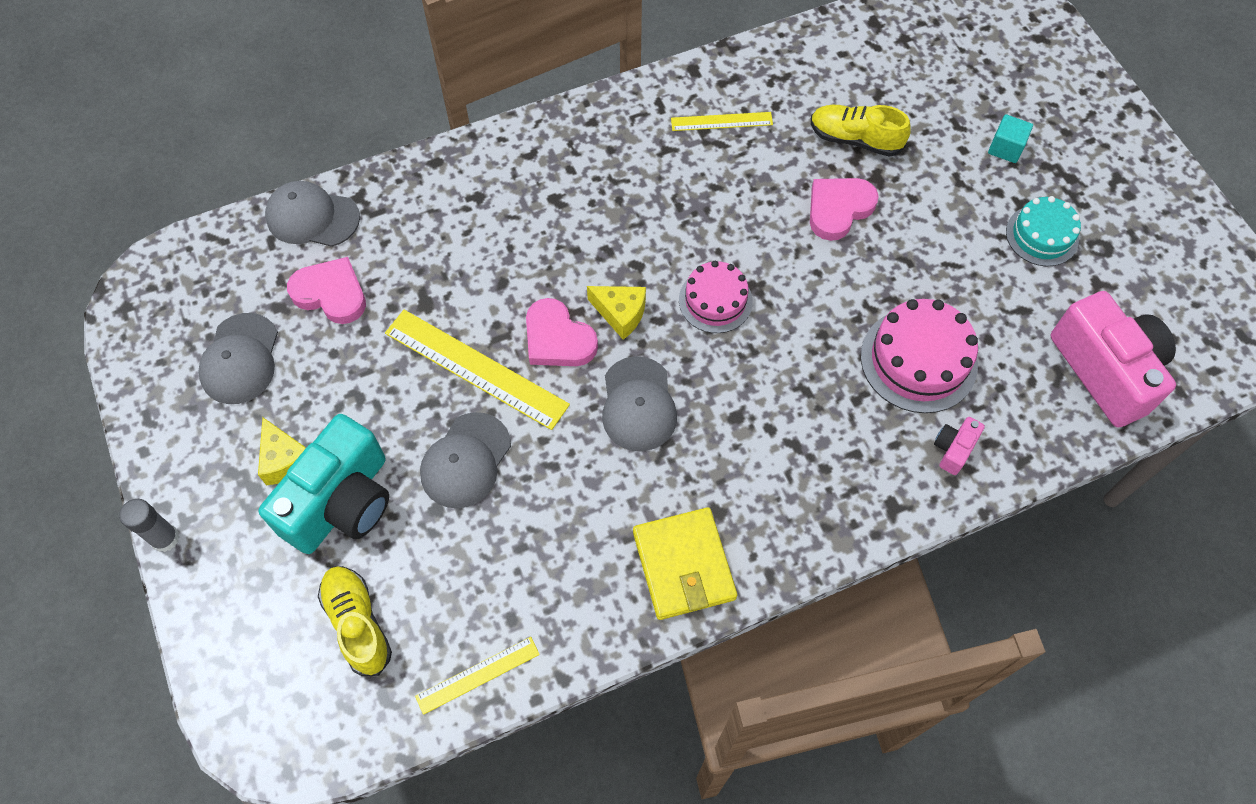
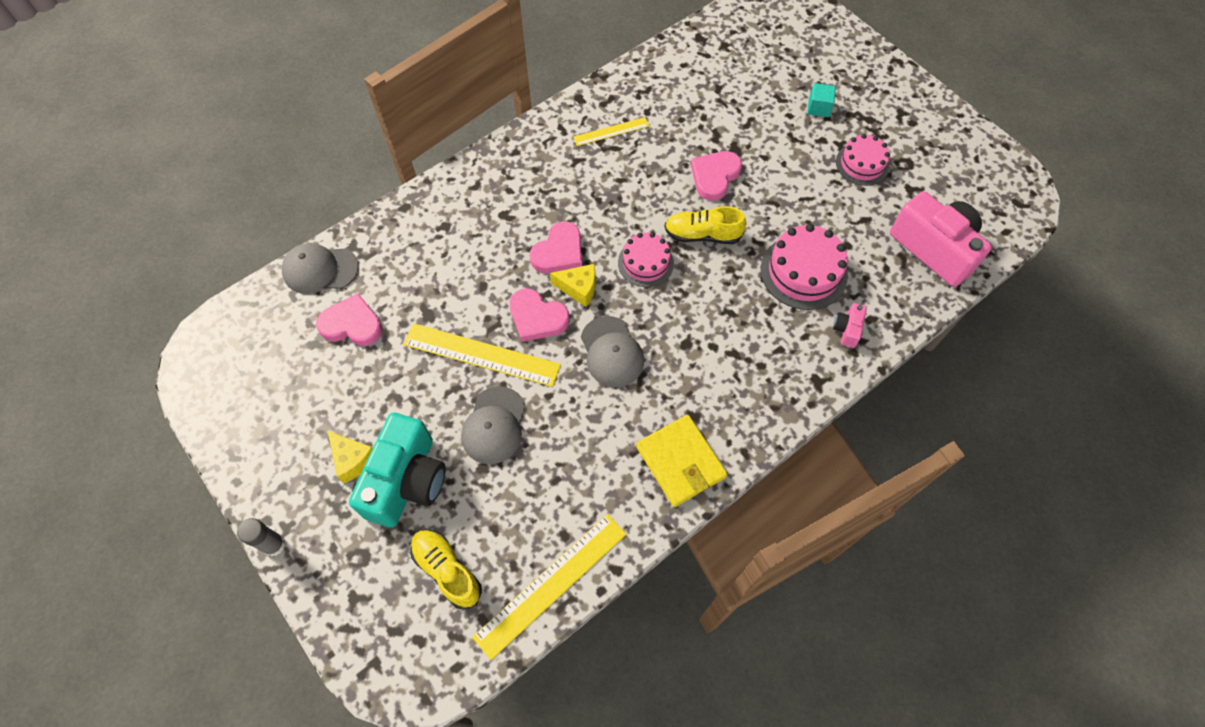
camera: 15 degrees left, 0 degrees up
(240, 359) = (294, 391): grey cap -> none
(478, 675) = (551, 584): yellow ruler -> yellow ruler, size x1.80
(609, 262) = (559, 252): none -> pink heart
(855, 139) = (711, 124): yellow shoe -> yellow shoe (702, 235)
(1042, 235) = (862, 164): turquoise cake -> pink cake

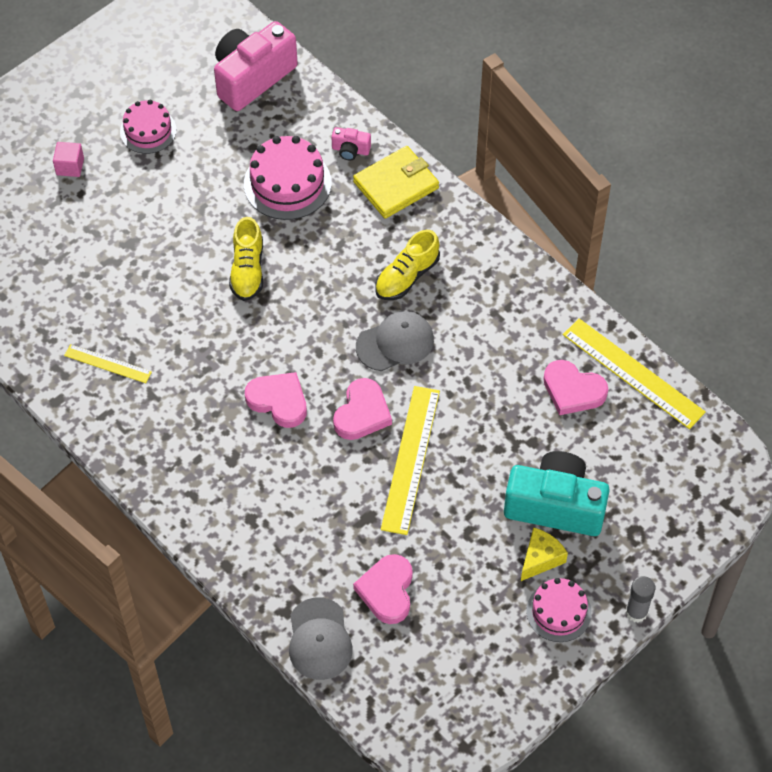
camera: 95 degrees left, 5 degrees down
(447, 570) = (635, 457): yellow shoe -> yellow shoe (407, 277)
(494, 425) = (487, 437): grey cap -> none
(579, 288) = (323, 378): yellow cheese -> none
(611, 131) = (107, 364): yellow ruler -> yellow ruler turned 45 degrees counterclockwise
(645, 263) = (286, 319): pink cake -> pink cake (558, 611)
(680, 462) = (504, 280): yellow wallet -> yellow wallet (396, 185)
(714, 176) = (170, 261): pink heart -> pink heart (573, 390)
(818, 108) = (70, 166): turquoise cube -> pink cube

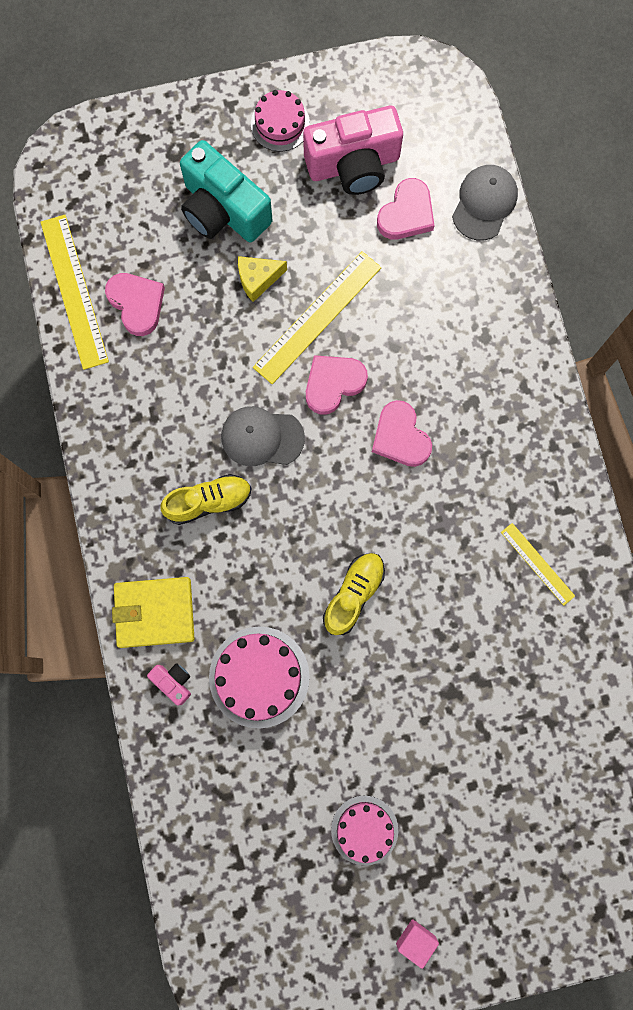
camera: 150 degrees left, 20 degrees up
(70, 166) = (467, 828): pink cube -> pink cube (415, 940)
(252, 77) = (218, 839): pink camera -> pink camera (353, 165)
(540, 559) = (265, 173): yellow cheese -> yellow cheese (258, 279)
(636, 612) = (219, 91): grey glue stick -> none

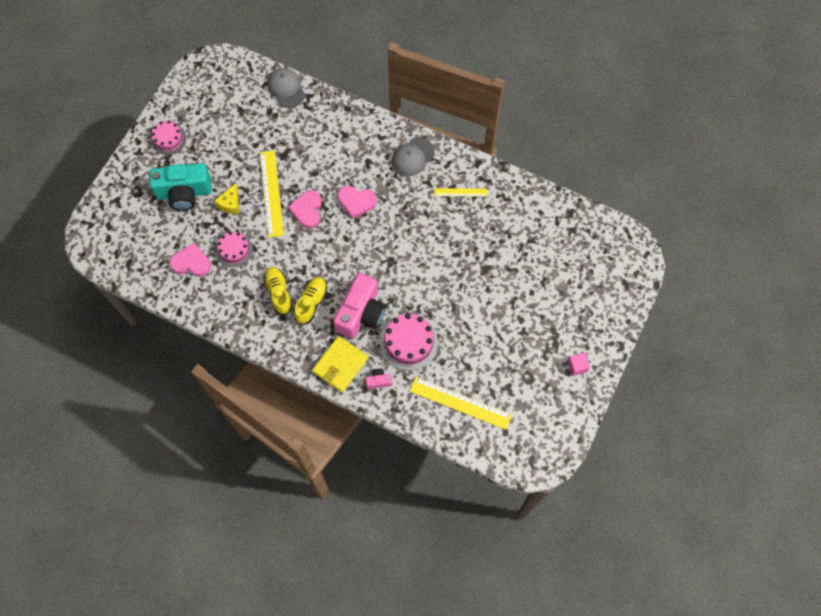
camera: 50 degrees left, 10 degrees down
(74, 291) = (159, 285): yellow ruler -> yellow ruler (460, 403)
(262, 437) = (303, 258): grey cap -> grey cap (412, 157)
(353, 165) = (217, 125): pink camera -> pink camera (361, 313)
(353, 594) = (408, 275): yellow shoe -> yellow shoe (279, 293)
(364, 830) = (513, 351): pink cake -> pink cake (234, 250)
(406, 213) = (260, 122): pink heart -> none

